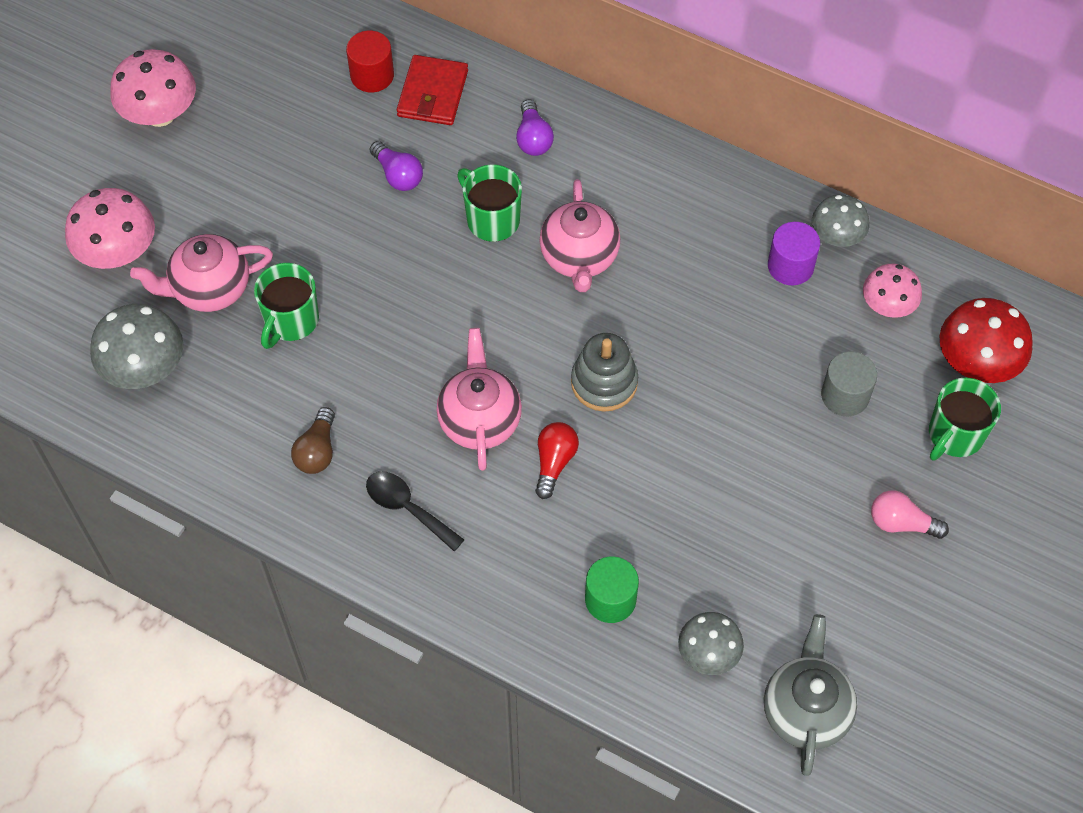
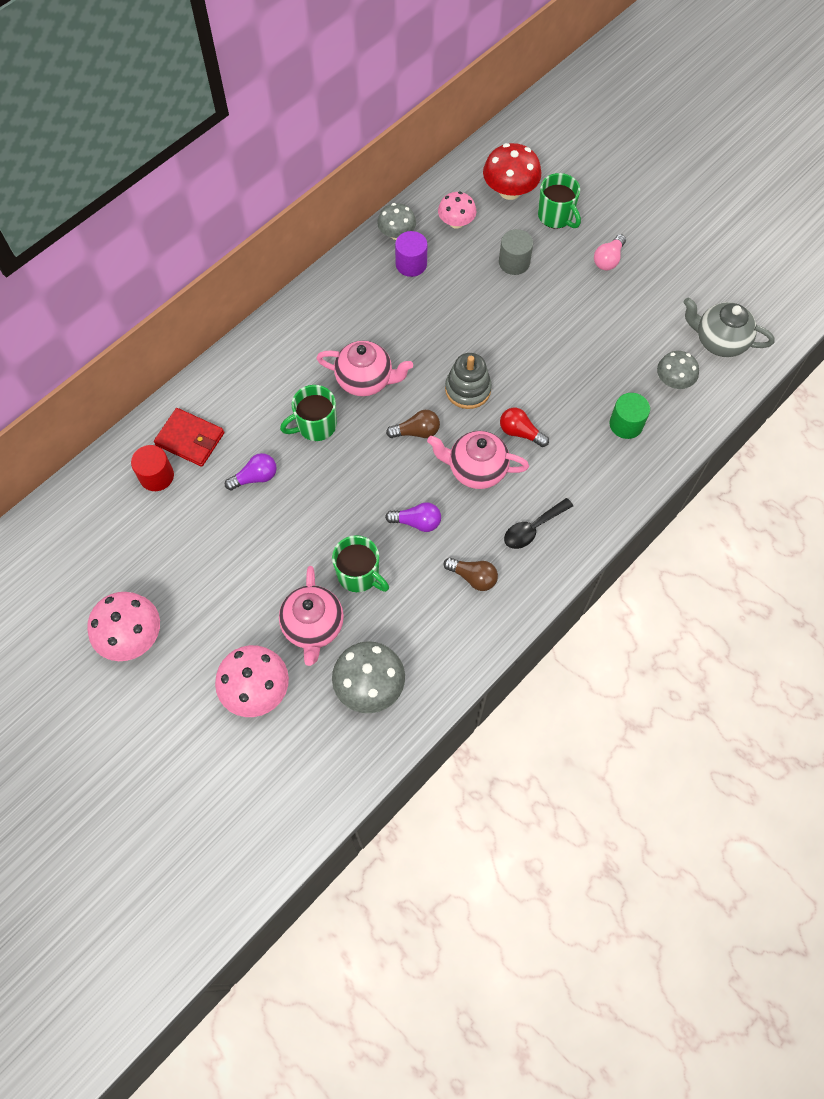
camera: 75 degrees left, 5 degrees up
(517, 336) = (416, 432): none -> brown light bulb
(533, 138) = (255, 384): purple light bulb -> purple light bulb (417, 522)

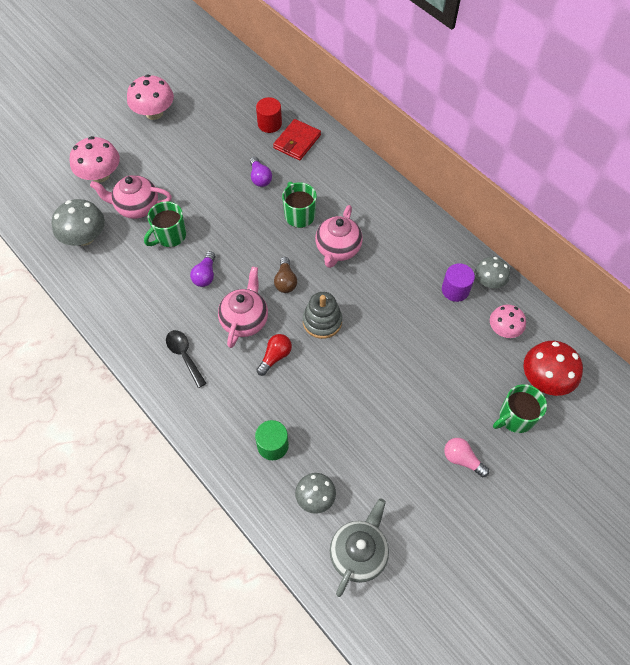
camera: 95 degrees right, 5 degrees down
(473, 577) = (151, 308): brown light bulb -> none
(514, 262) = (458, 373): grey cylinder -> none

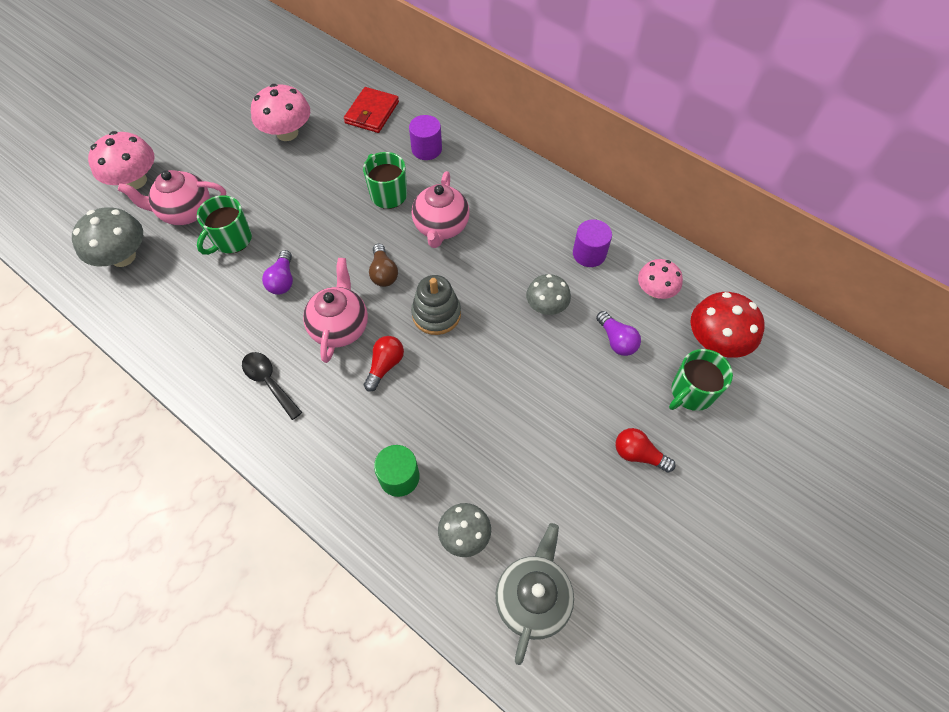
camera: 10 degrees left, 0 degrees up
(154, 113) = (194, 102): pink mushroom -> pink mushroom (287, 133)
(260, 178) = (334, 158): purple light bulb -> purple light bulb (616, 340)
(269, 124) = (336, 97): red cylinder -> none
(337, 180) = (426, 149): none -> purple cylinder
(462, 459) = (638, 454): pink light bulb -> red light bulb
(489, 281) = (626, 238): grey mushroom -> grey mushroom (546, 306)

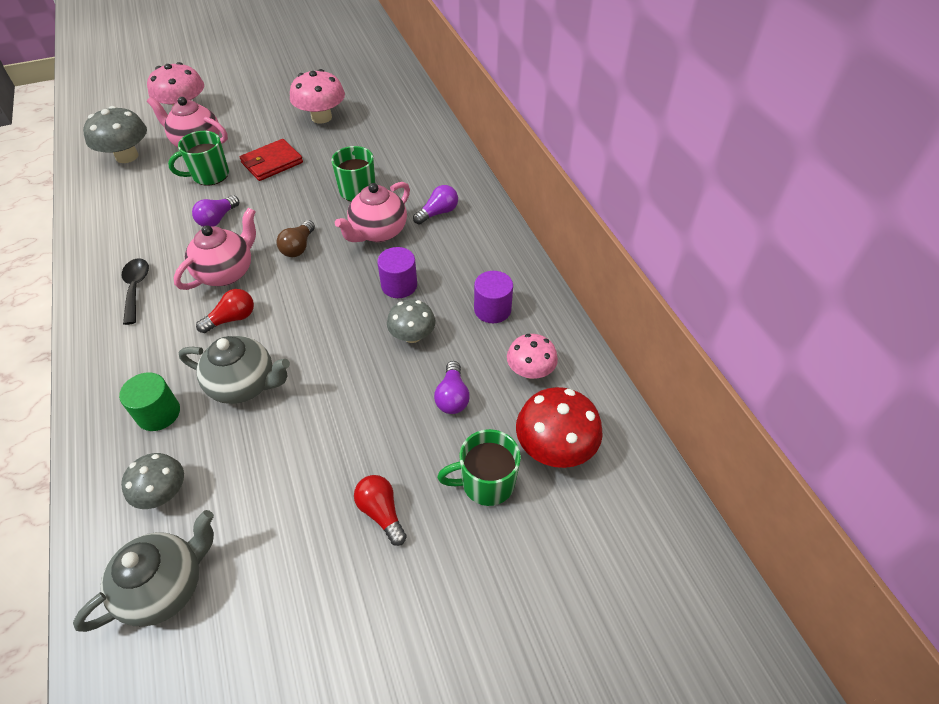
camera: 30 degrees right, 10 degrees down
(372, 112) = (401, 126): red wallet -> red wallet (272, 163)
(426, 149) = (421, 169): purple cylinder -> purple cylinder (399, 285)
(436, 314) = (311, 298): grey stacking toy -> none
(448, 416) = (244, 385): none -> grey teapot
(476, 186) = (438, 213): none -> purple light bulb

